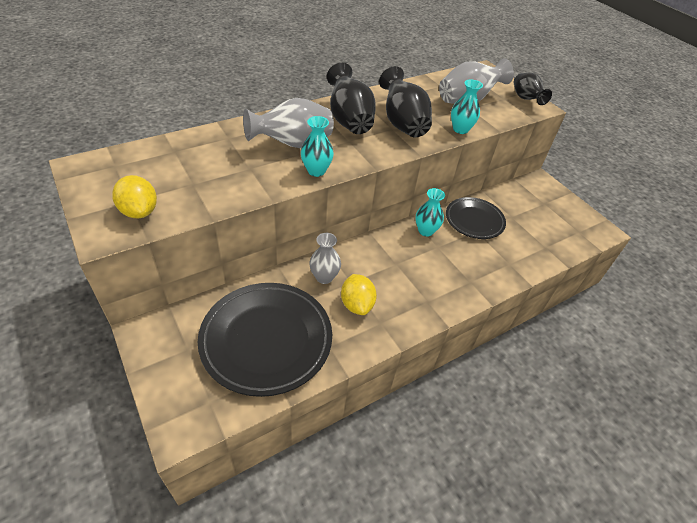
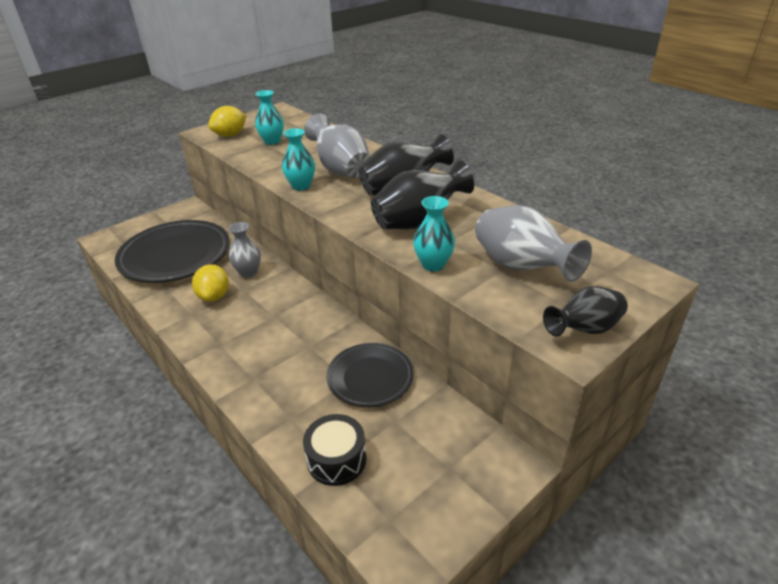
camera: 85 degrees right, 10 degrees down
(357, 304) = (214, 296): yellow lemon -> yellow lemon turned 75 degrees counterclockwise
(425, 231) = (335, 333): turquoise vase -> turquoise vase (272, 141)
(542, 246) = (336, 459): none -> black drum

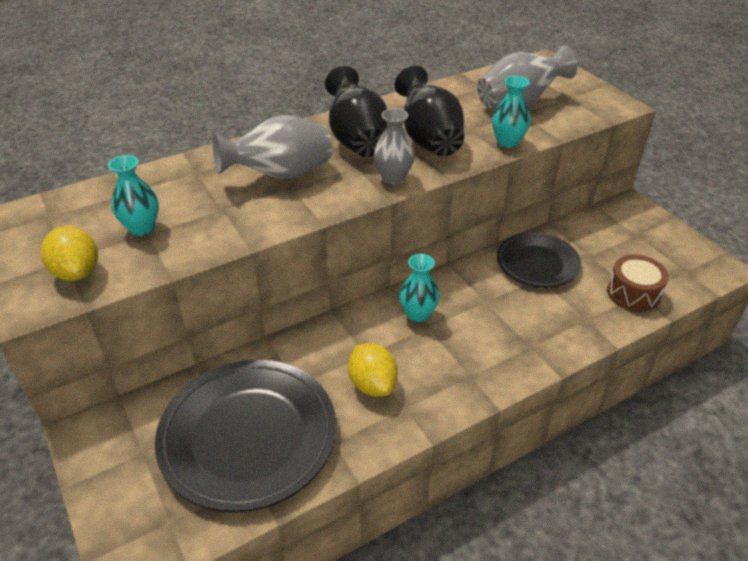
camera: 80 degrees left, 5 degrees up
(214, 296) = (372, 384): yellow lemon -> yellow lemon turned 60 degrees clockwise
(248, 272) = (328, 349): grey vase -> grey vase (393, 177)
(301, 186) = (310, 207): turquoise vase -> turquoise vase (418, 314)
(336, 459) = (633, 293): black drum -> brown drum
(584, 329) = (599, 97): black vase -> none

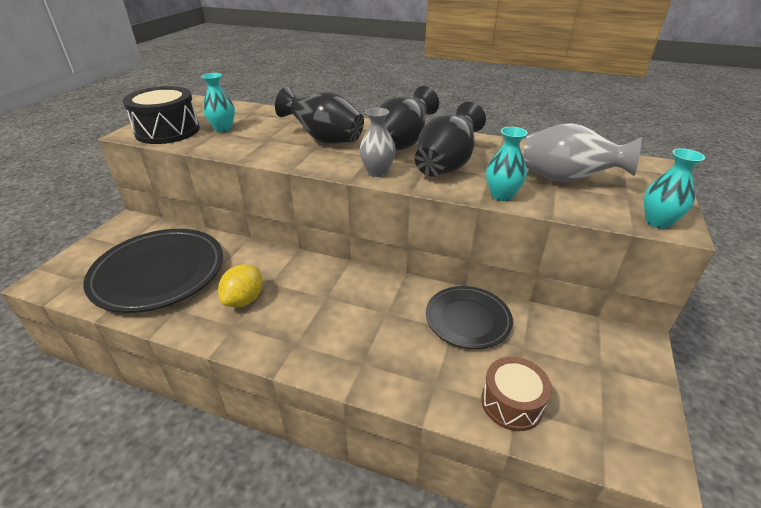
camera: 50 degrees right, 5 degrees down
(77, 272) = (167, 131): yellow lemon -> black drum
(280, 175) = (324, 139): grey vase -> black vase
(418, 314) = (334, 286): turquoise vase -> turquoise vase (658, 222)

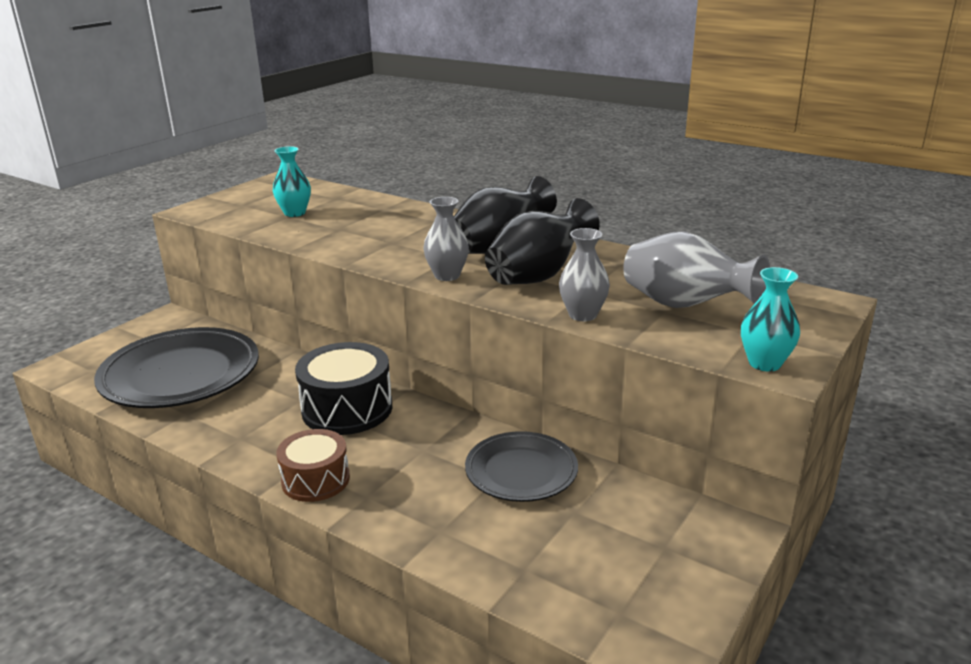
camera: 15 degrees right, 10 degrees down
(167, 131) = (231, 211): black drum -> black drum (347, 409)
(244, 300) = (263, 414): yellow lemon -> none
(324, 139) = (407, 234): black vase -> none
(501, 195) = (583, 315): turquoise vase -> grey vase
(512, 403) = (523, 563): brown drum -> brown drum (315, 480)

